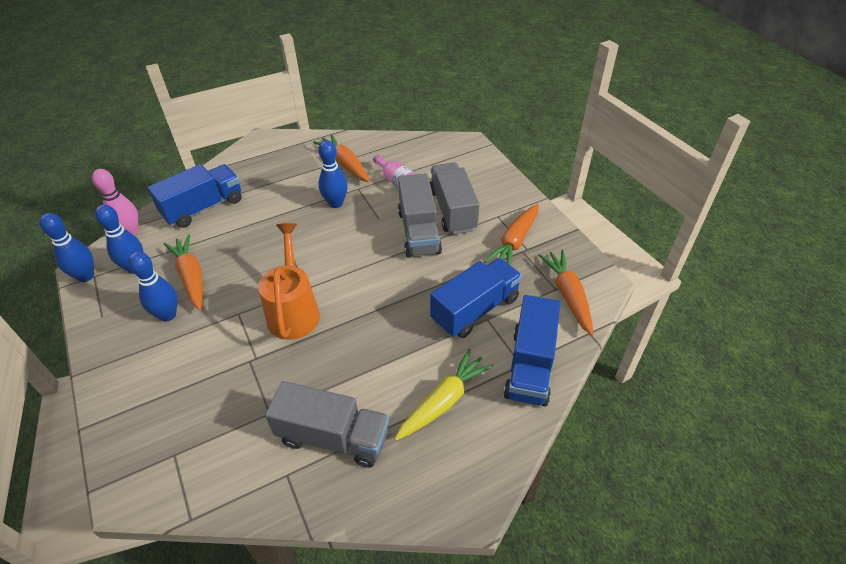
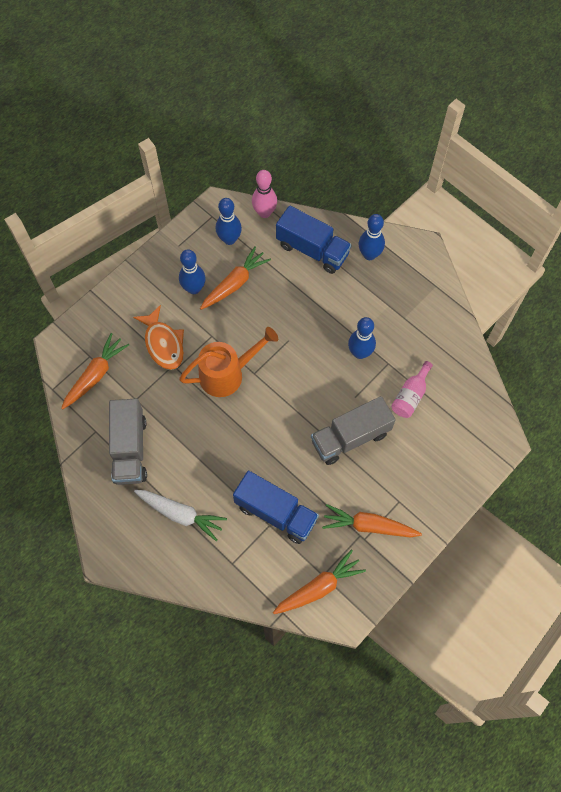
camera: 70 degrees right, 20 degrees up
(86, 276) = (209, 211): blue bowling pin -> blue bowling pin (369, 255)
(215, 363) = (163, 344): none -> orange fish
(345, 164) = (417, 338): orange carrot -> orange carrot (95, 375)
(443, 401) = (180, 514): yellow carrot -> white carrot
(452, 210) = (391, 458): grey truck -> none
(530, 366) = (232, 571): blue truck -> none

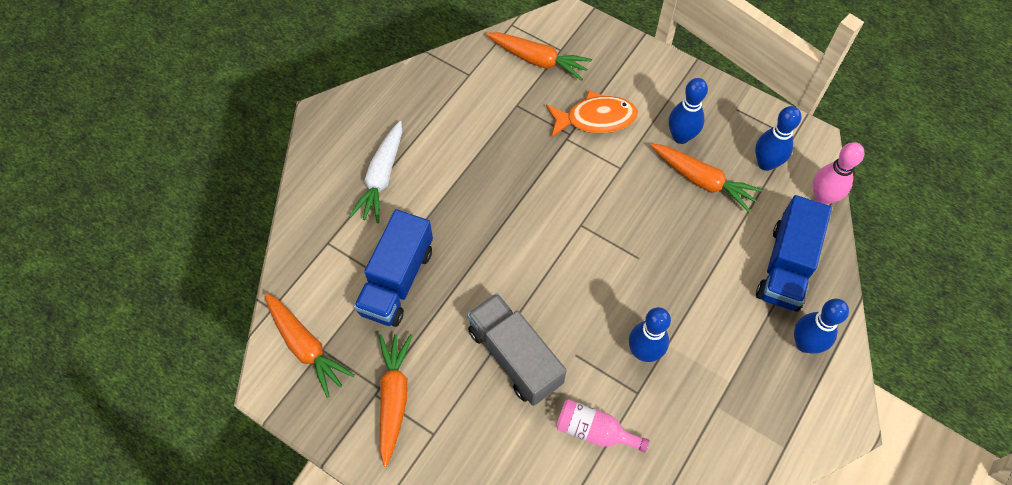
camera: 80 degrees right, 5 degrees down
(130, 449) = (453, 112): grey truck -> none
(163, 344) = (595, 119): orange fish -> orange fish turned 150 degrees counterclockwise
(228, 374) = (572, 195): orange watering can -> none

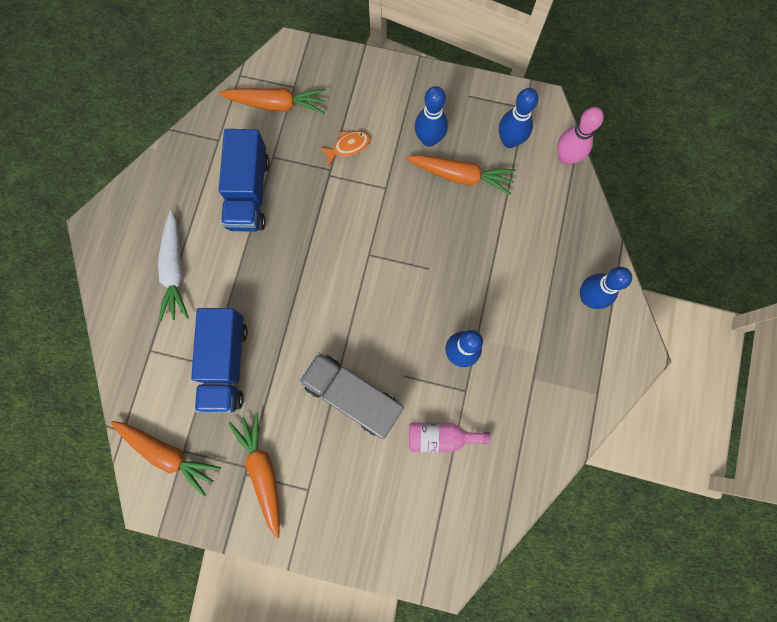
camera: 20 degrees left, 15 degrees up
(595, 119) = (348, 146): orange fish -> orange fish, size x0.59
(786, 266) = (553, 233): blue truck -> blue truck (249, 192)

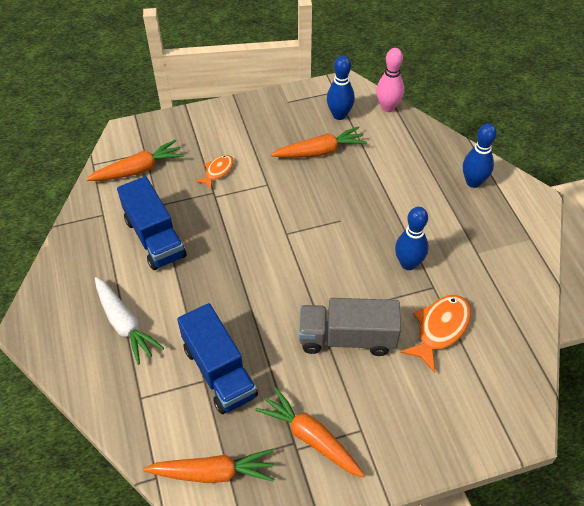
camera: 30 degrees left, 25 degrees down
(429, 139) = (278, 140): blue bowling pin -> none
(441, 437) = (440, 329): pink bottle -> orange fish

